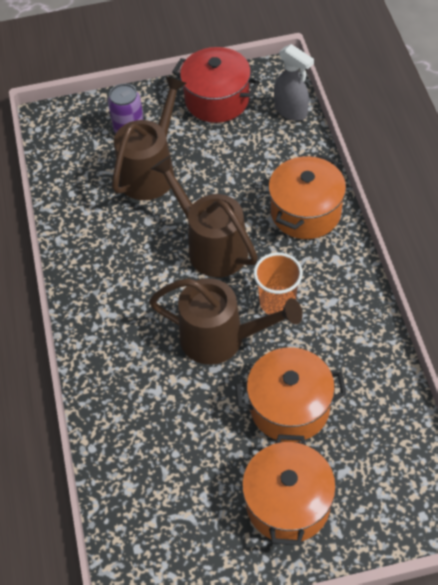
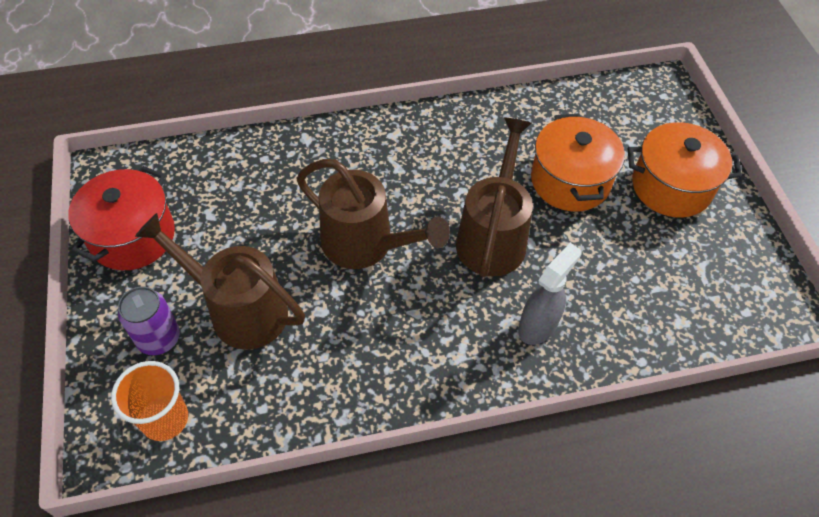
camera: 95 degrees left, 0 degrees up
(210, 246) = (366, 245): brown watering can -> brown watering can turned 105 degrees counterclockwise
(277, 302) = (446, 185): orange cup -> orange cup (165, 419)
(291, 111) = (173, 162): grey spray bottle -> grey spray bottle (538, 325)
(305, 212) = (328, 156): orange pot -> none

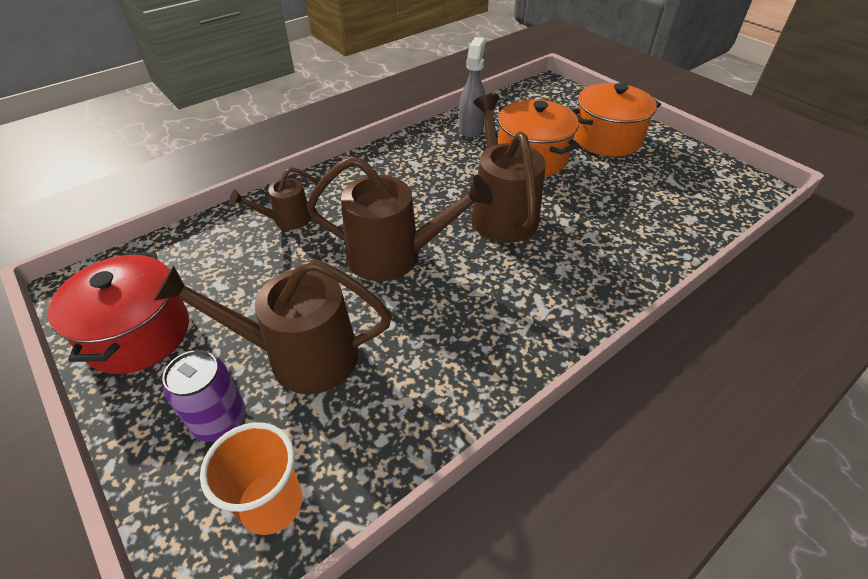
camera: 25 degrees left, 10 degrees down
(294, 166) = (286, 220): none -> brown watering can
(538, 325) = (588, 261): grey spray bottle -> grey spray bottle (471, 128)

